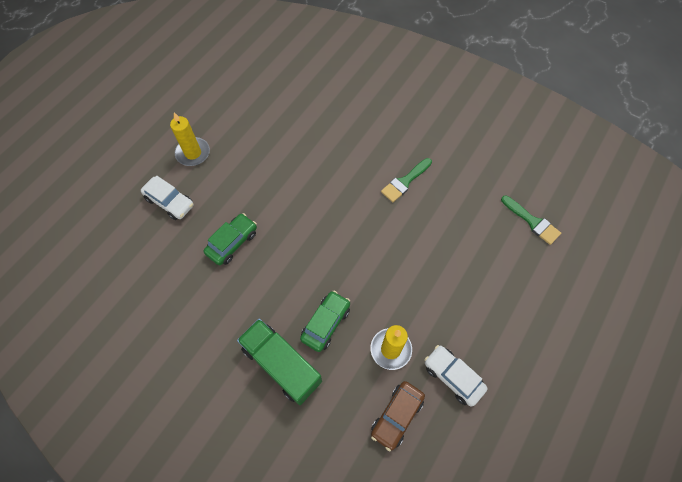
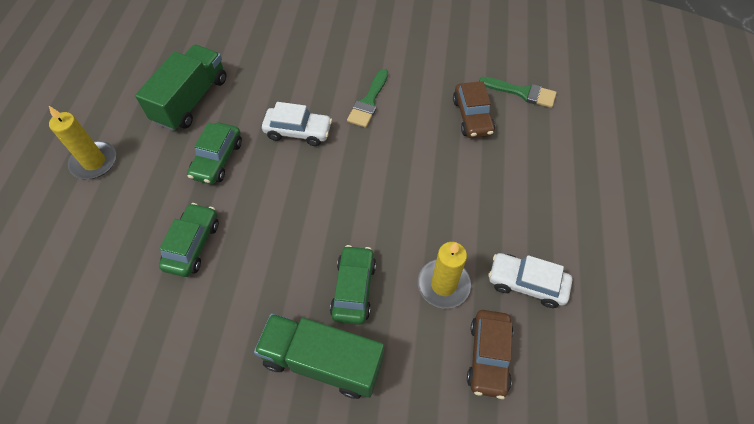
camera: 25 degrees left, 5 degrees down
(170, 202) = (87, 229): white car -> white car (298, 131)
(275, 185) = (217, 159): none -> green car
(276, 130) = (191, 100): none -> green truck
(480, 226) = (472, 116): none -> brown car

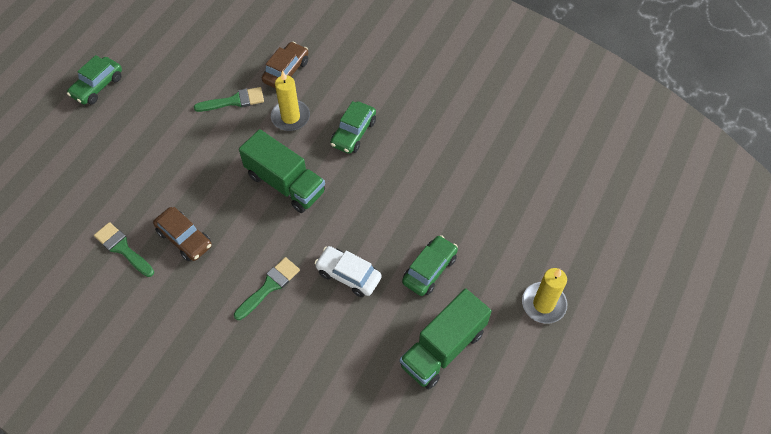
camera: 160 degrees left, 0 degrees up
(192, 245) = (463, 199): green car -> green car (97, 86)
(322, 361) = (391, 99): green truck -> green truck (285, 183)
(472, 116) = (184, 238): brown car -> brown car turned 120 degrees clockwise
(526, 284) = (234, 101): white car -> green brush

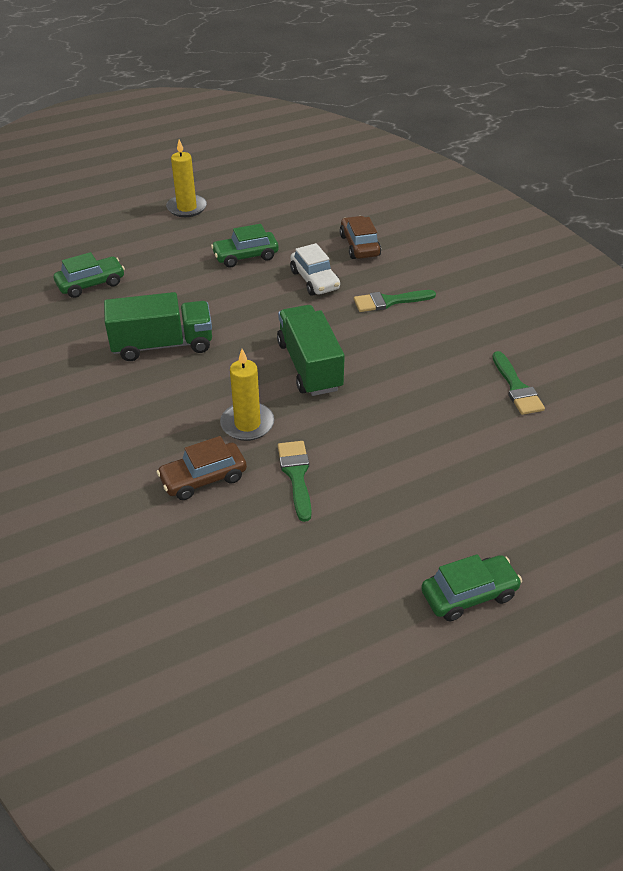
camera: 145 degrees left, 15 degrees down
(184, 238) = (446, 367): brown car -> brown car (359, 246)
(234, 101) = (296, 475): green brush -> green brush turned 60 degrees clockwise
(353, 133) = (198, 376): green car -> green car (91, 284)
(443, 348) = (285, 218): green truck -> green truck (162, 345)

